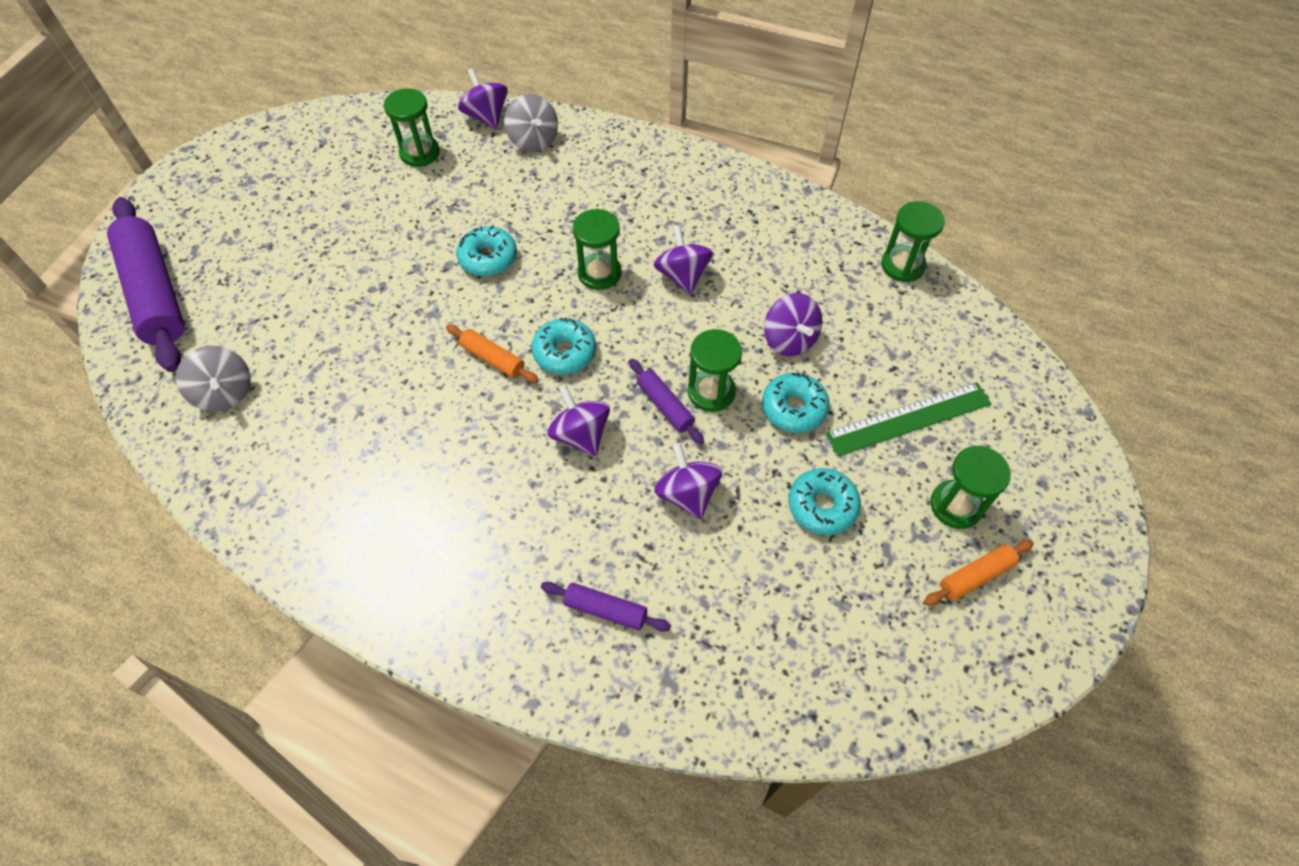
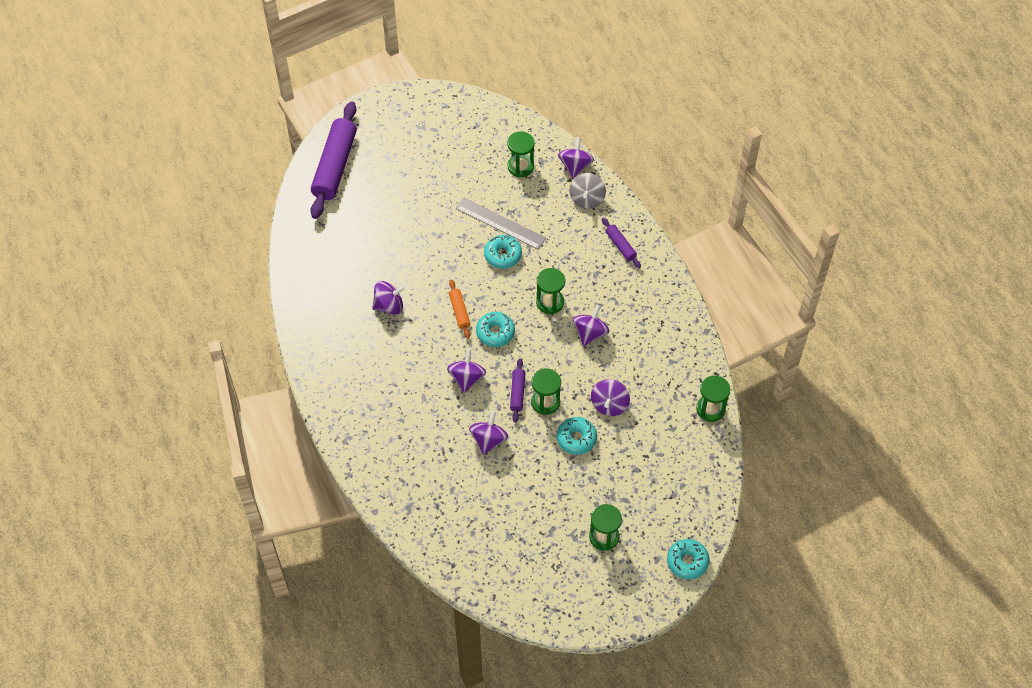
camera: 40 degrees right, 0 degrees up
(225, 392) = (329, 243): grey spinning top -> none
(385, 415) = (389, 305): none -> purple spinning top
(451, 226) = (500, 223): none -> grey ruler
(605, 610) = (409, 461): purple rolling pin -> purple rolling pin (620, 246)
(822, 506) = (543, 490): turquoise donut -> turquoise donut (687, 561)
(908, 418) = (626, 484): green ruler -> none
(975, 576) = (579, 570): orange rolling pin -> none

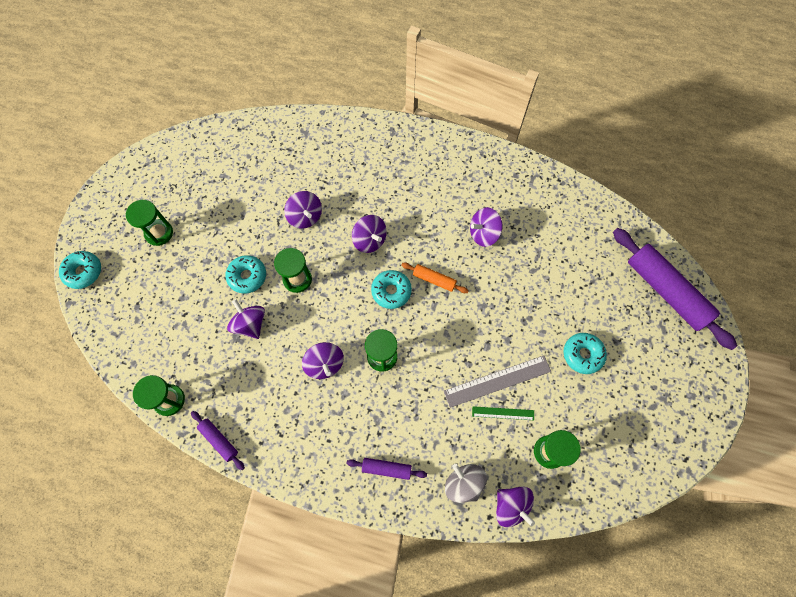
camera: 130 degrees right, 10 degrees up
(389, 305) = (483, 234): purple spinning top -> purple spinning top turned 45 degrees clockwise
(503, 255) = (461, 356): turquoise donut -> turquoise donut (582, 354)
(517, 393) = (324, 266): purple rolling pin -> purple rolling pin (219, 440)
(520, 206) = (503, 413): none -> green ruler

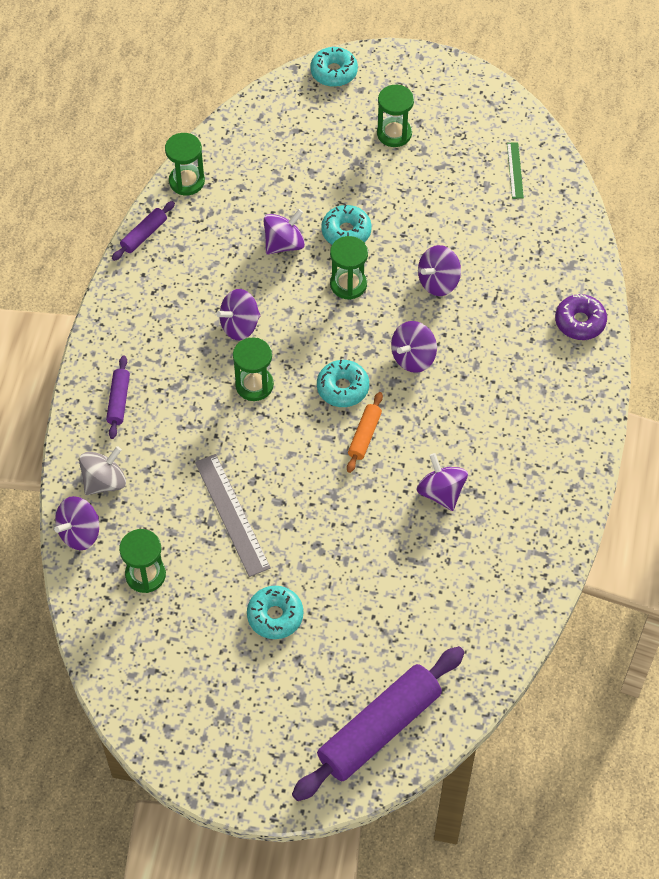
camera: 85 degrees right, 10 degrees down
(352, 133) = (580, 322): none -> purple donut
(503, 413) = (191, 522): green ruler -> green ruler (515, 170)

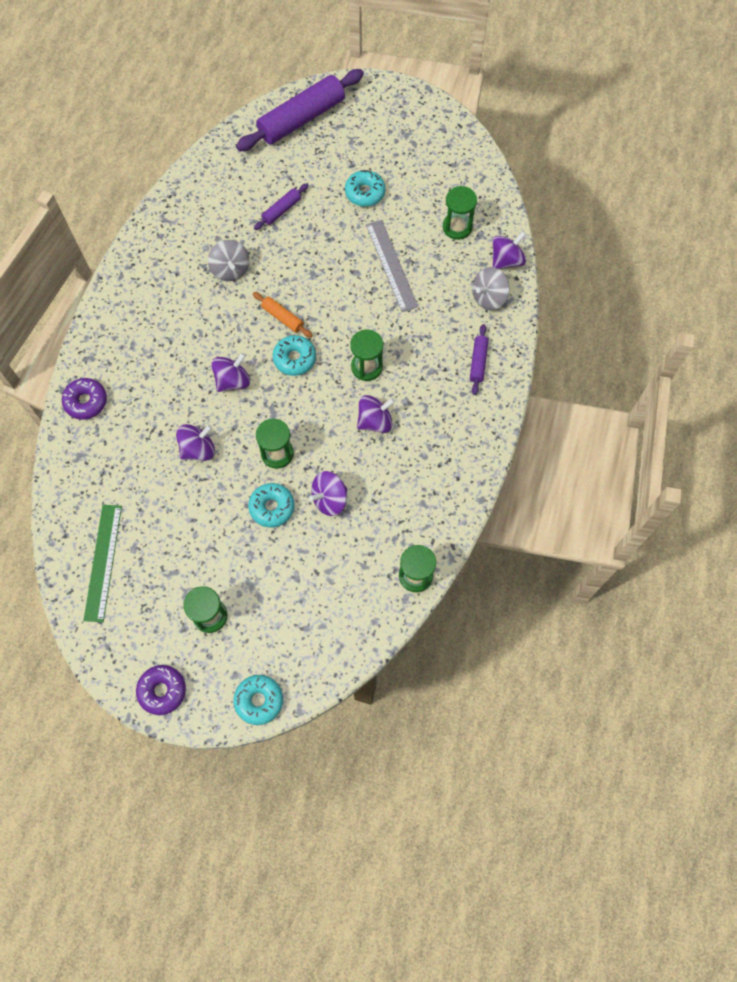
camera: 175 degrees left, 10 degrees up
(144, 235) = (456, 519): purple rolling pin -> purple rolling pin (281, 210)
(364, 436) = (282, 318): orange rolling pin -> orange rolling pin turned 75 degrees counterclockwise
(428, 73) = (162, 691): none -> purple donut
(441, 492) = (231, 269): purple spinning top -> grey spinning top
(515, 170) = (103, 562): green ruler -> green ruler, size x1.81

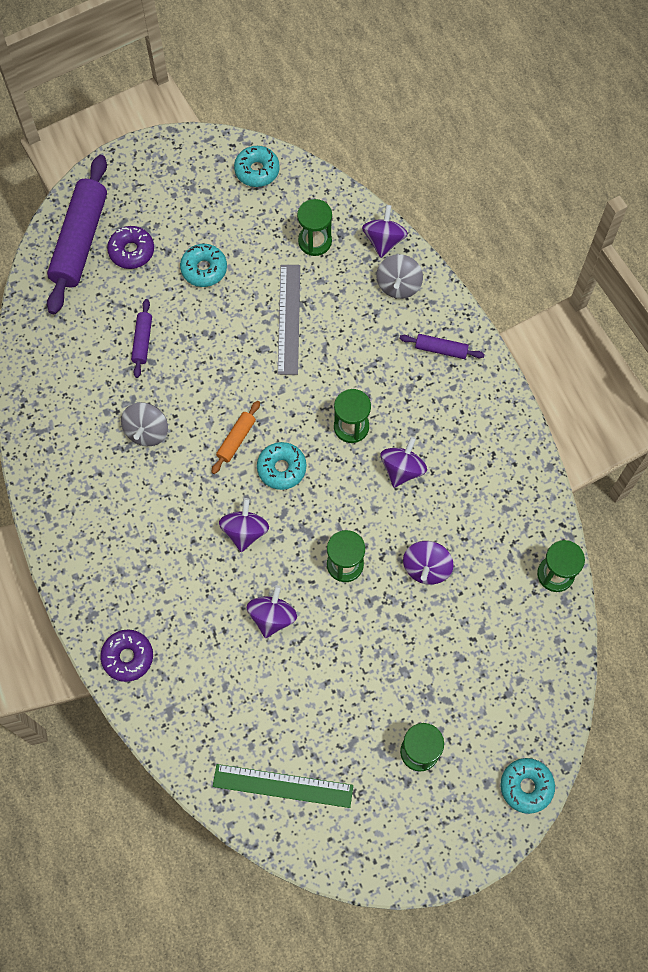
camera: 40 degrees left, 0 degrees up
(103, 562) = (283, 785): green ruler -> green ruler turned 45 degrees counterclockwise
(162, 691) = (439, 849): purple donut -> purple donut (131, 251)
(231, 269) = (147, 431): grey spinning top -> grey spinning top turned 75 degrees clockwise
(272, 507) = (384, 615): turquoise donut -> turquoise donut (257, 170)
(282, 318) = (236, 440): orange rolling pin -> orange rolling pin turned 60 degrees counterclockwise
(391, 265) = (288, 319): grey ruler -> grey ruler turned 60 degrees clockwise
(478, 362) = (441, 349): purple rolling pin -> purple rolling pin turned 45 degrees counterclockwise

